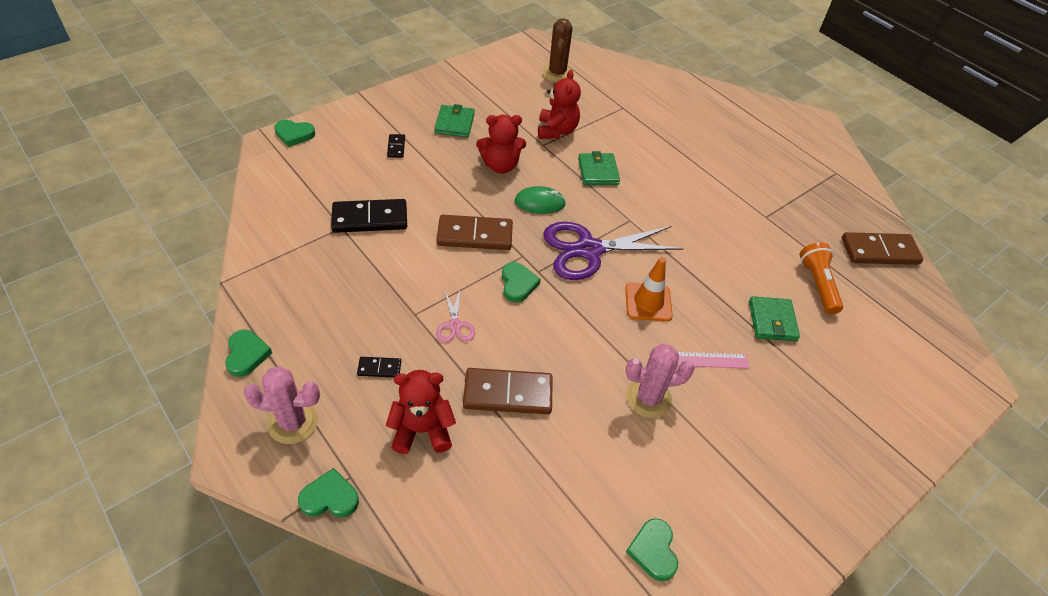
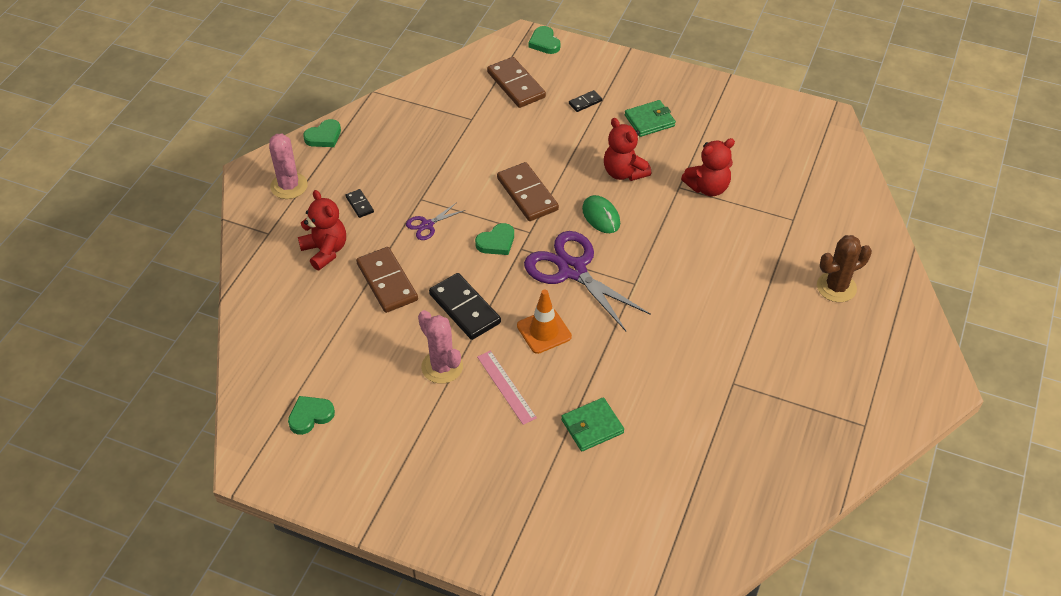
camera: 65 degrees right, 0 degrees up
(330, 498) = (248, 231): green heart -> none
(370, 219) = (493, 129): black domino -> black domino (464, 308)
(454, 325) = (427, 225): pink scissors -> purple scissors
(557, 73) = (795, 152): brown cactus -> brown cactus (836, 287)
(598, 171) = (678, 238): green wallet -> none
(817, 284) = (670, 450): orange flashlight -> none
(879, 251) = (766, 493): brown domino -> brown domino (516, 85)

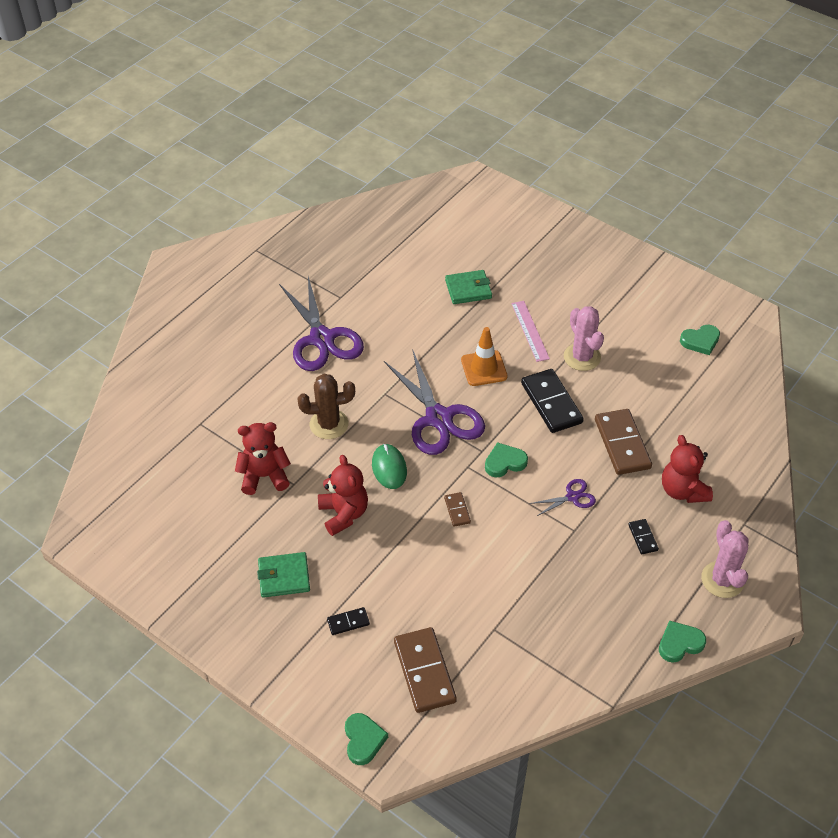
camera: 165 degrees left, 0 degrees up
(527, 194) = (457, 510): brown domino -> brown domino, size x0.48
(727, 328) = (321, 338): none -> purple scissors
(836, 287) = (204, 352): brown cactus -> brown cactus (329, 424)

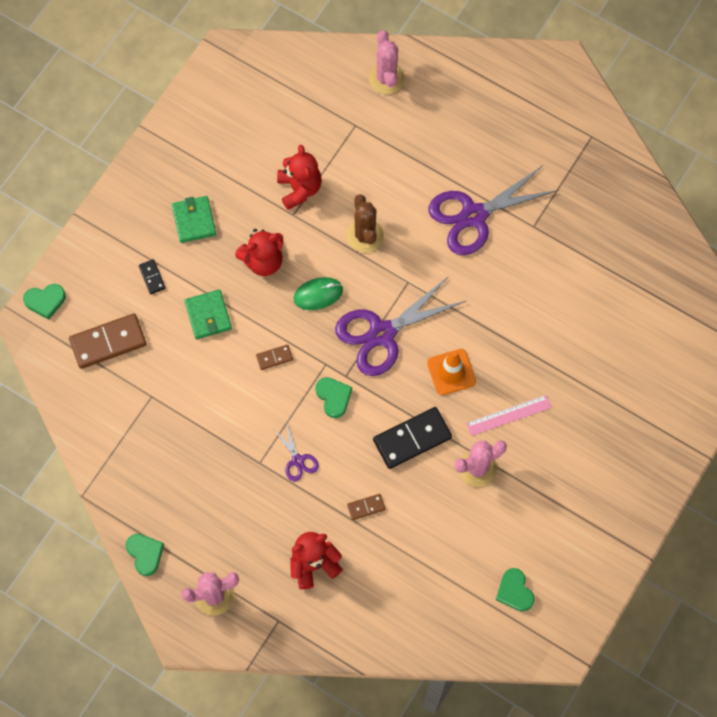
camera: 85 degrees right, 20 degrees up
(152, 394) = (386, 78): none -> pink cactus
(468, 289) = (561, 350): green wallet -> green wallet (208, 315)
(622, 444) = (366, 507): brown domino -> brown domino, size x0.48
(643, 537) = (256, 525): black domino -> none

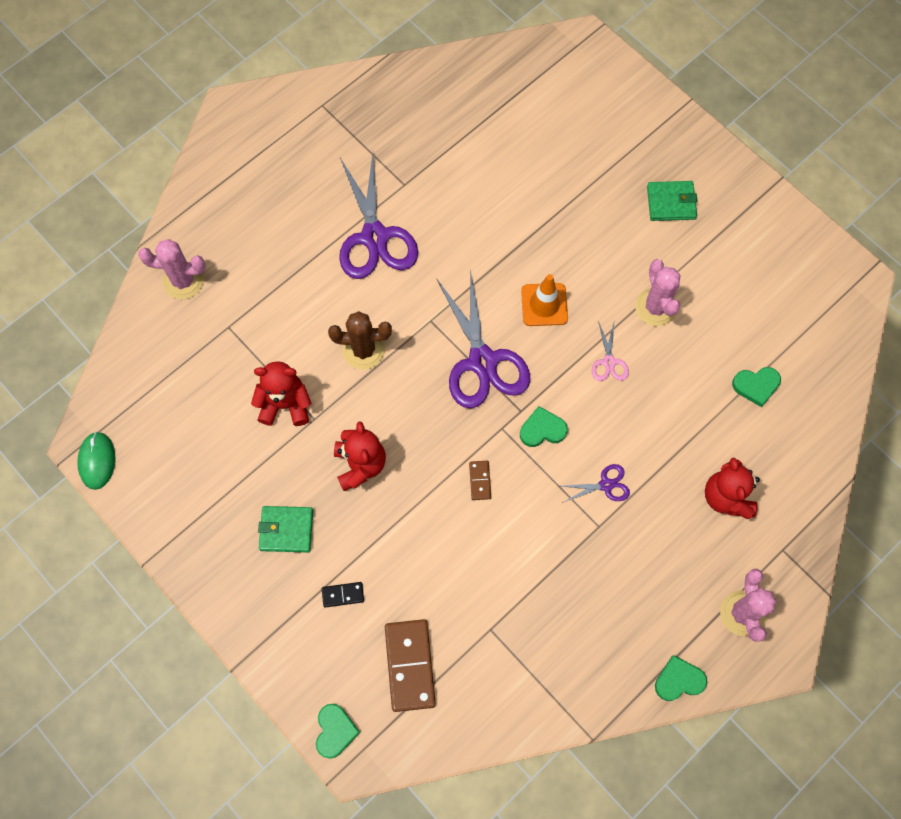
camera: 75 degrees left, 0 degrees up
(208, 315) = (409, 541): green wallet -> green wallet (671, 203)
(318, 294) = (418, 416): green mouse -> green mouse (97, 461)
(366, 507) = (674, 427): brown domino -> none
(412, 439) = (609, 362): black domino -> pink scissors
(508, 415) = (605, 263): pink ruler -> none
(514, 591) = (793, 307): green heart -> green heart (756, 386)

